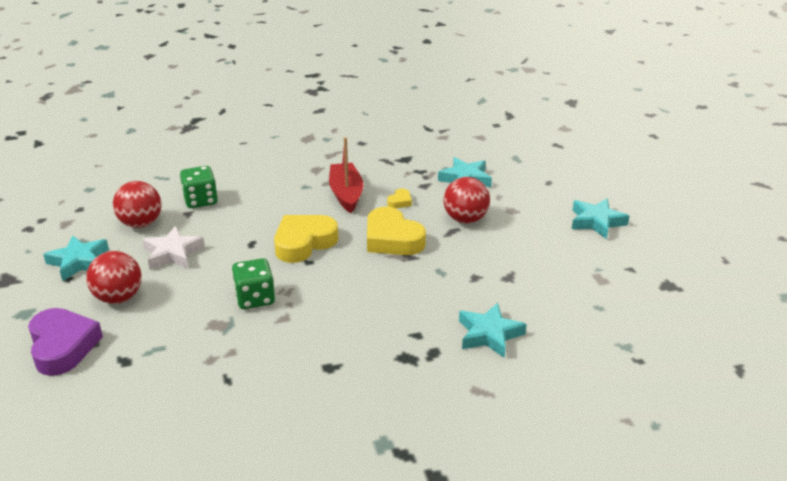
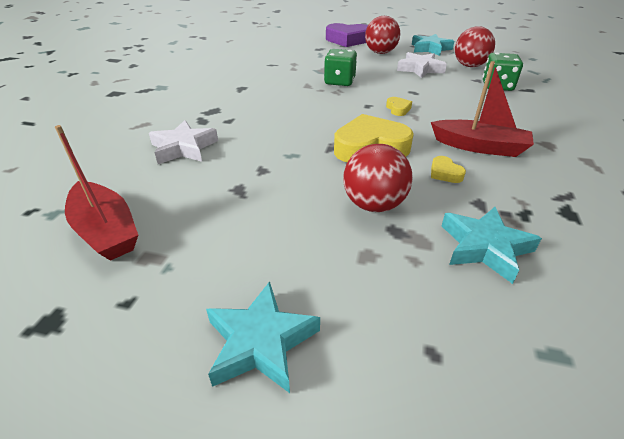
camera: 120 degrees right, 5 degrees up
(304, 243) = (398, 109): yellow heart -> yellow heart, size x0.44
(489, 334) = (184, 148): turquoise star -> white star
(607, 309) = (106, 231): none -> red boat

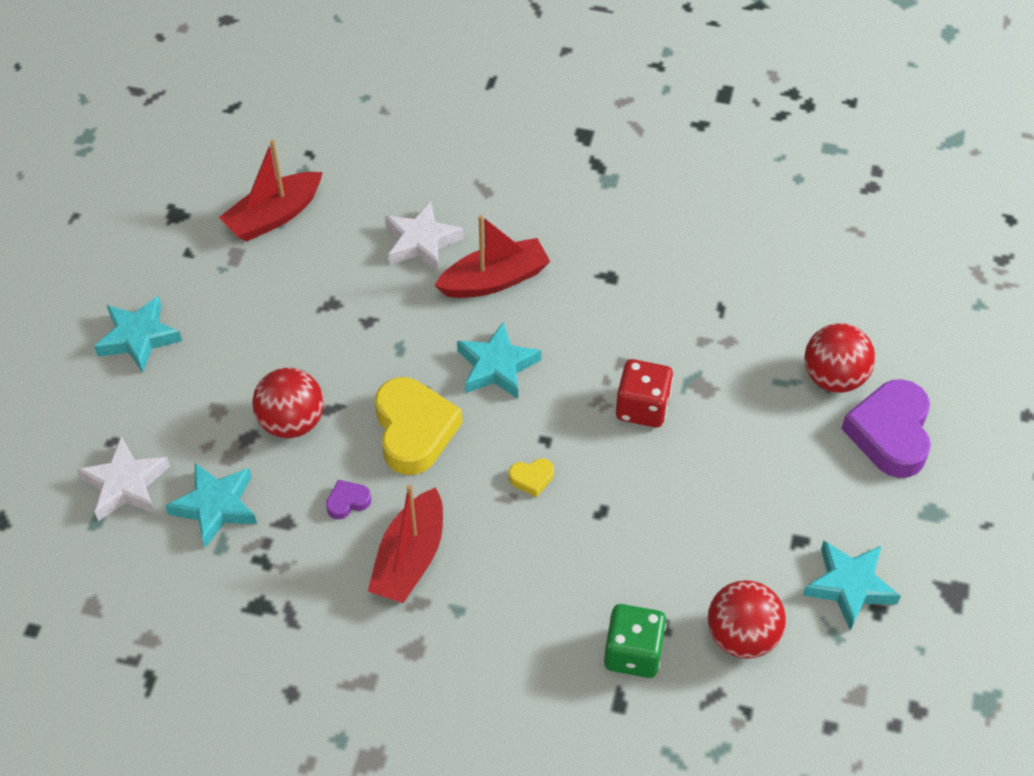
camera: 90 degrees right, 15 degrees up
(233, 120) = (494, 280): none -> red boat
(310, 119) = (497, 366): none -> turquoise star
(339, 82) = (642, 407): green dice -> red dice
(380, 53) = (809, 486): red ball -> red ball (834, 378)
(420, 69) = (715, 542): white star -> white star (126, 484)
(444, 173) = (347, 502): yellow heart -> purple heart

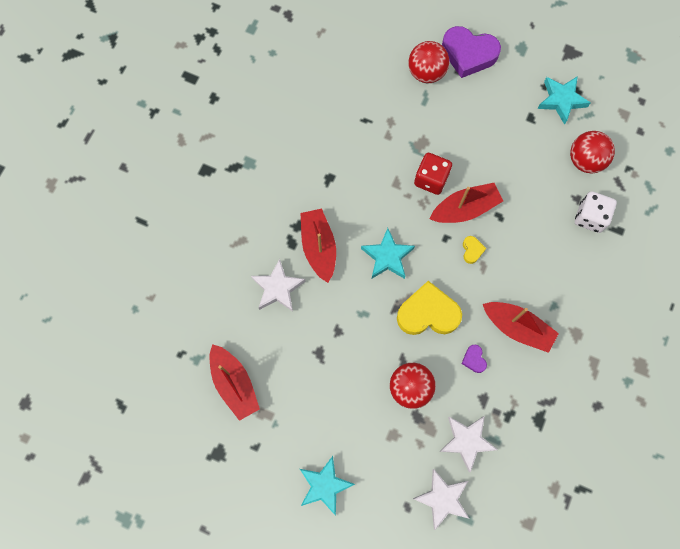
camera: 80 degrees left, 20 degrees up
(216, 506) = (466, 441): turquoise star -> white star
(602, 460) = (465, 209): none -> red boat
(633, 653) = (590, 217): green dice -> white dice

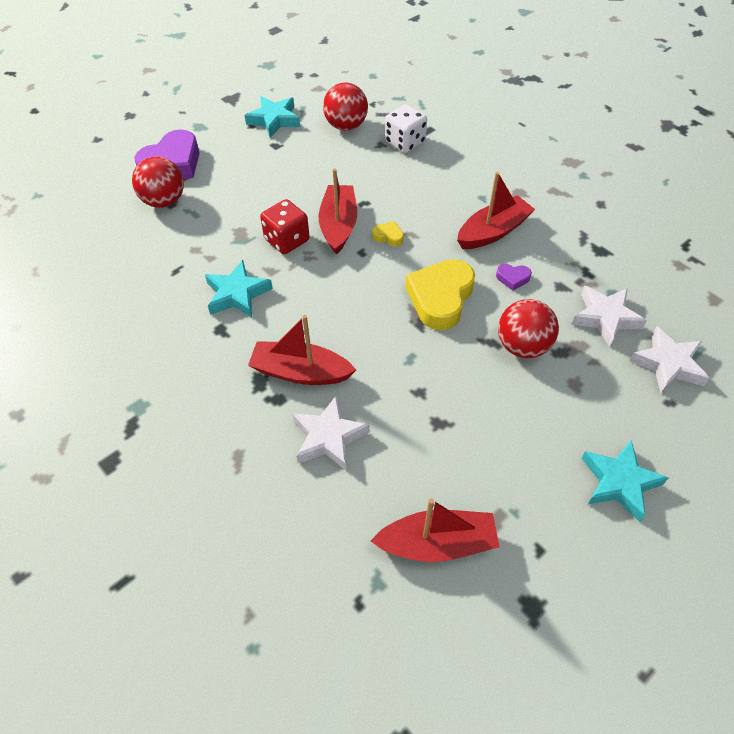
camera: 65 degrees left, 20 degrees down
(387, 257) = (353, 310): turquoise star -> turquoise star (237, 294)

